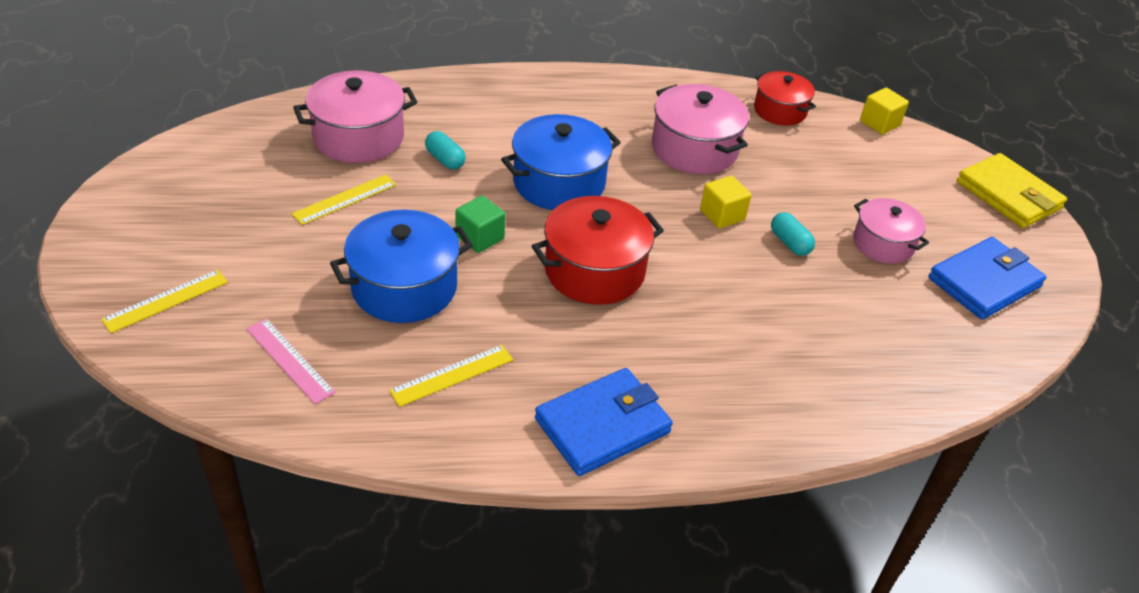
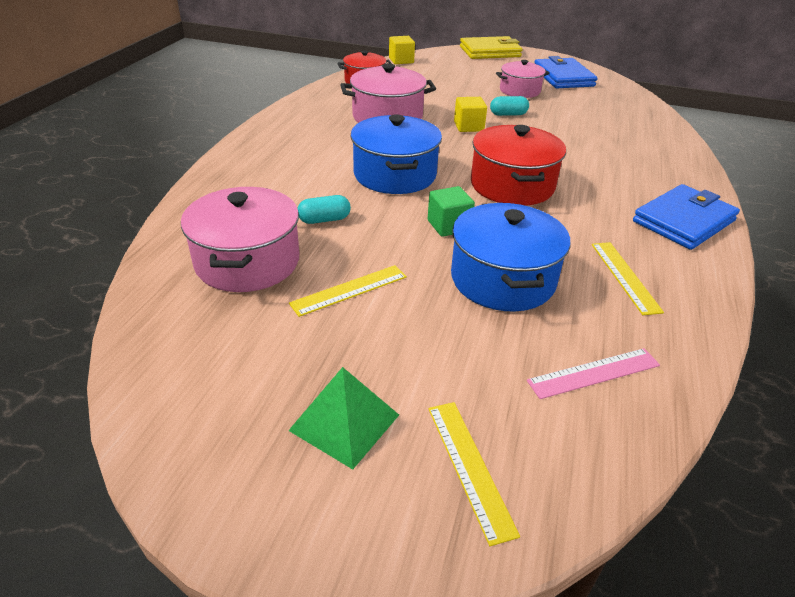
camera: 65 degrees left, 5 degrees down
(193, 232) = (344, 422): none -> green pyramid
(345, 199) = (349, 290): yellow ruler -> yellow ruler turned 75 degrees clockwise
(602, 426) = (683, 221): blue wallet -> blue wallet turned 60 degrees clockwise

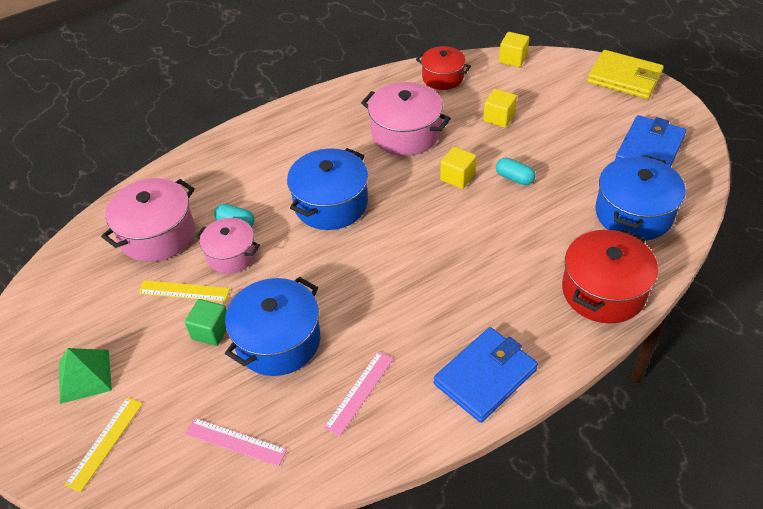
camera: 45 degrees right, 10 degrees up
(443, 89) = (499, 117): none -> yellow cube
(449, 226) = (305, 274): green cube -> green cube (211, 331)
(512, 185) = (401, 262): red pot -> red pot (603, 291)
(519, 91) = (572, 150): pink pot -> pink pot (231, 255)
(608, 107) = (633, 213): none -> blue pot
(624, 276) = (359, 392): yellow ruler -> pink ruler
(683, 221) = (485, 377): blue wallet -> blue wallet turned 45 degrees counterclockwise

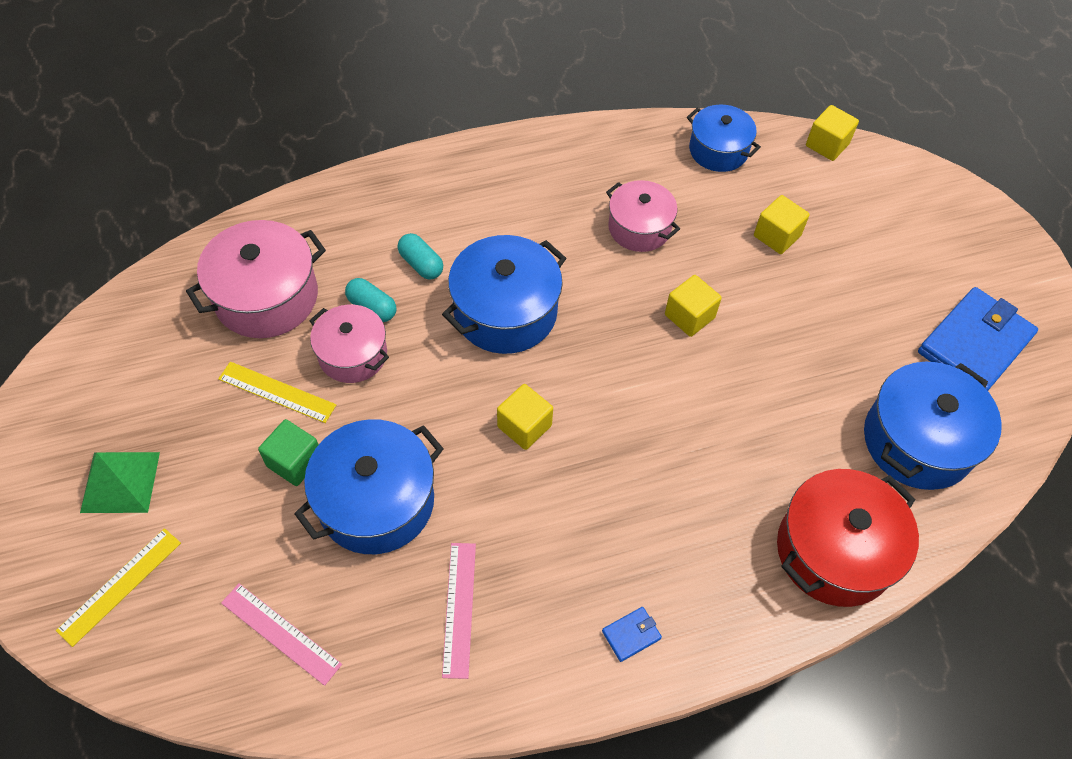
camera: 10 degrees right, 10 degrees up
(359, 392) = (459, 608): pink ruler -> pink ruler turned 45 degrees counterclockwise
(367, 269) = (524, 426): none -> yellow cube
(405, 133) = (639, 228): pink pot -> pink pot, size x0.65
(442, 77) = (718, 150): red pot -> blue pot
(485, 377) = (631, 635): blue wallet -> blue wallet, size x0.41
(514, 178) = (768, 339): turquoise capsule -> turquoise capsule (421, 264)
(624, 78) = (977, 217): yellow wallet -> none

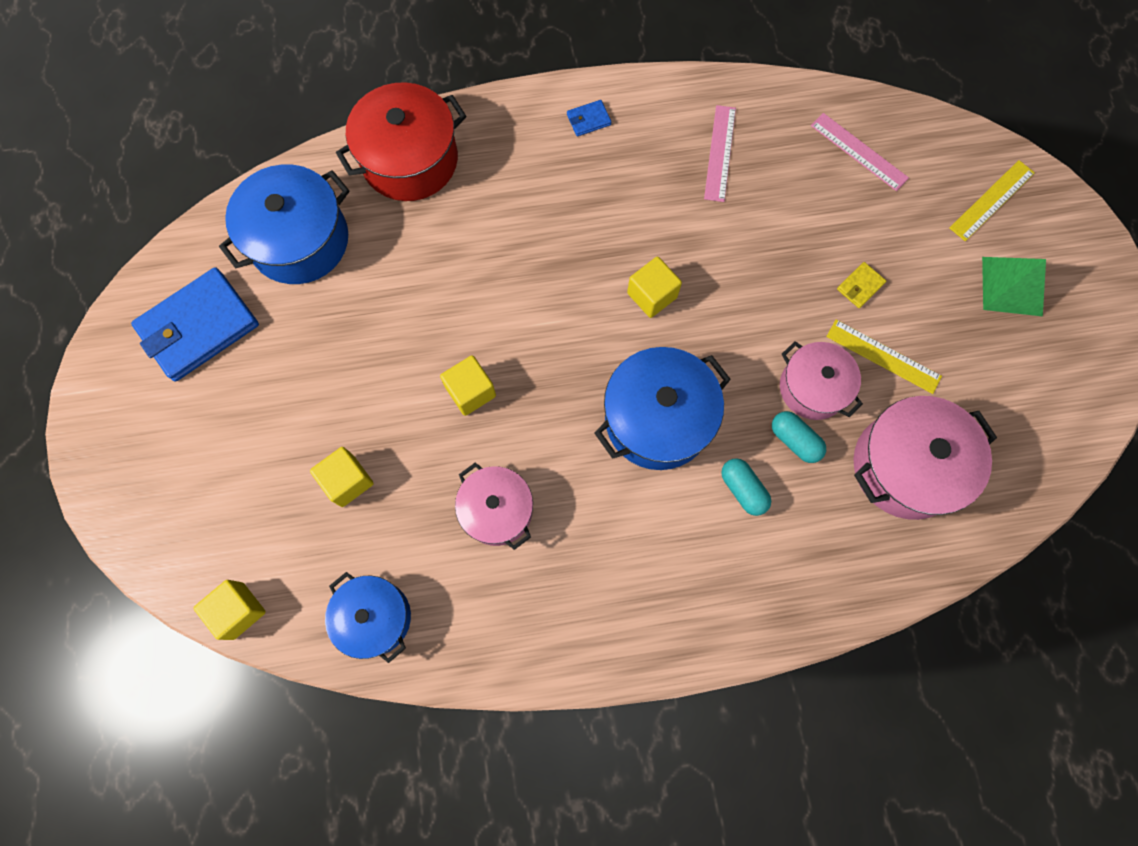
camera: 170 degrees left, 15 degrees up
(295, 462) = (860, 286): green cube -> yellow wallet
(376, 501) = (786, 243): blue pot -> none

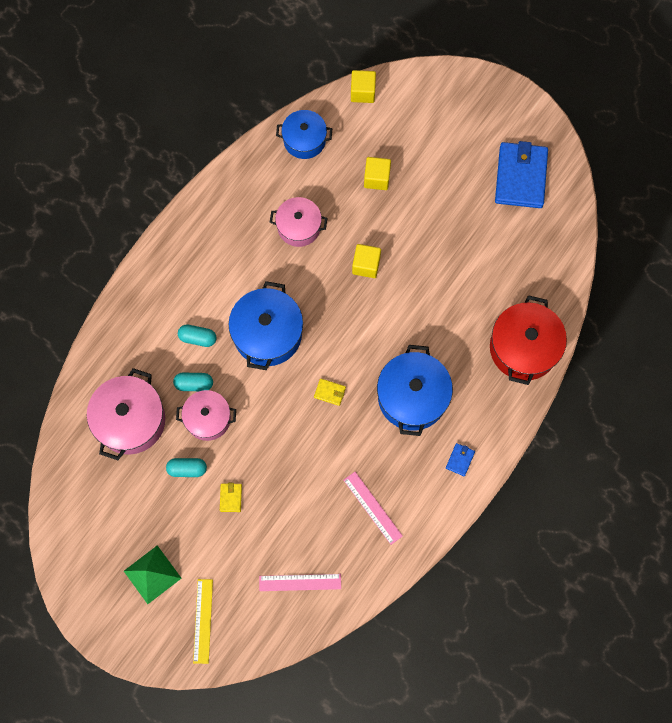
camera: 135 degrees right, 0 degrees up
(299, 240) = (526, 257): blue pot -> blue pot (412, 397)
(652, 295) = (330, 392): yellow cube -> yellow wallet
(883, 356) = (187, 469): yellow ruler -> turquoise capsule

